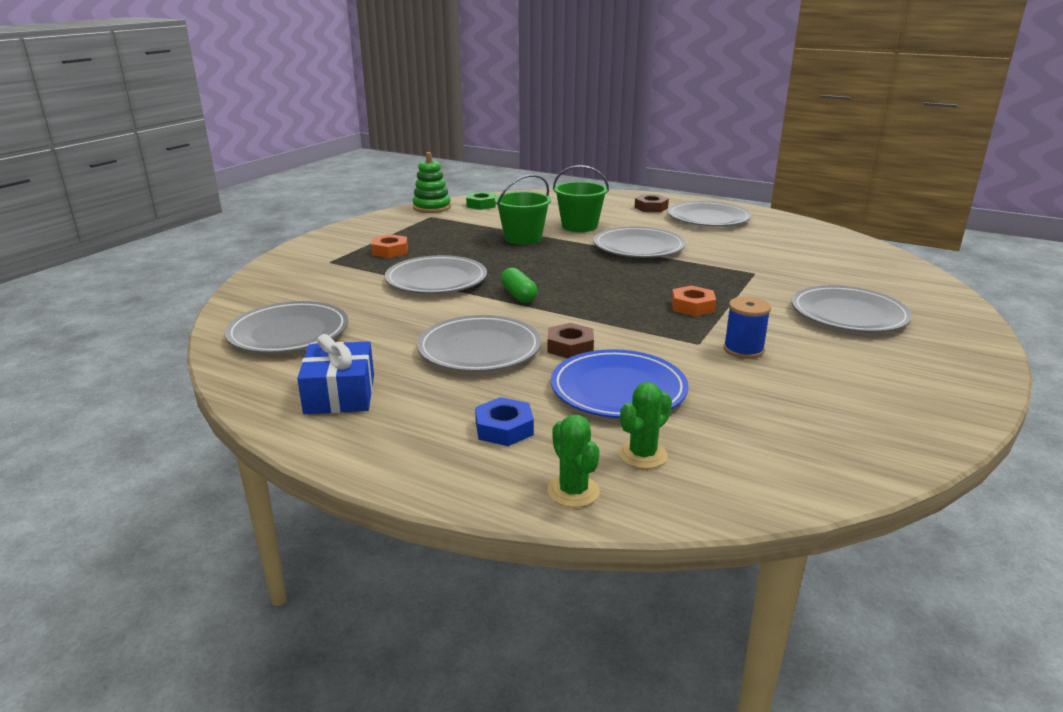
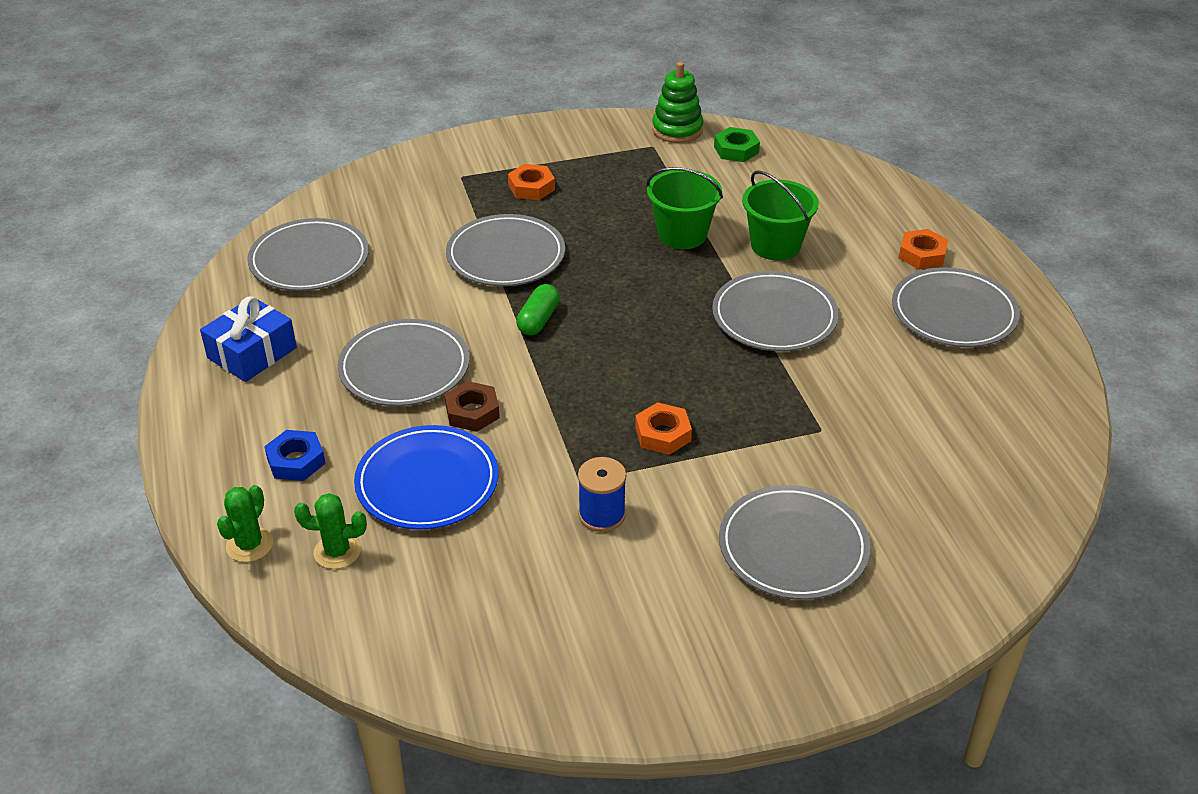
camera: 45 degrees right, 15 degrees up
(651, 207) = (922, 255): brown nut -> orange nut

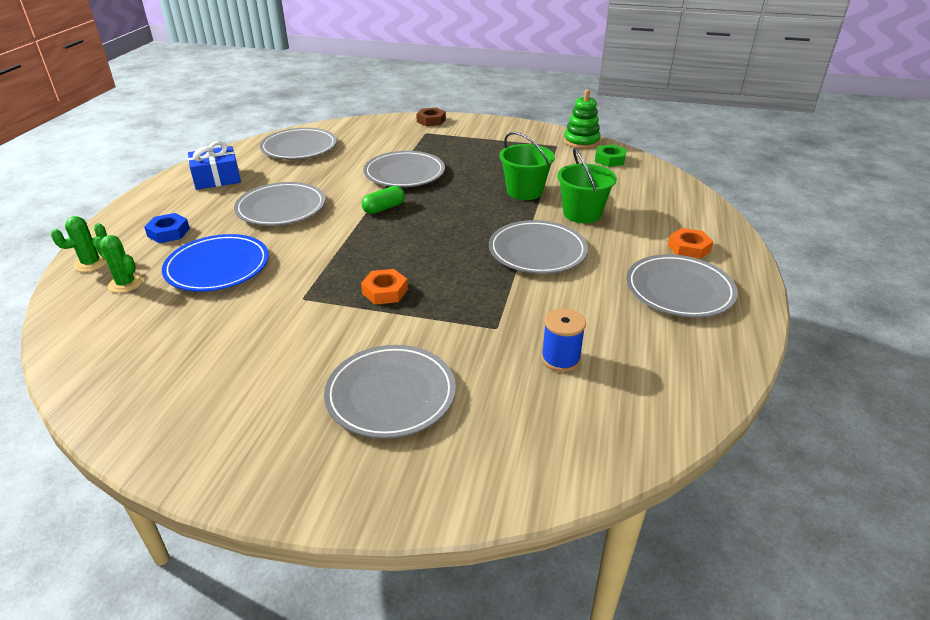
camera: 30 degrees right, 5 degrees down
(472, 412) = (288, 241): brown nut -> brown nut (431, 120)
(531, 187) = (459, 147): orange nut -> none
(602, 515) = (291, 322): blue spool -> blue spool (560, 359)

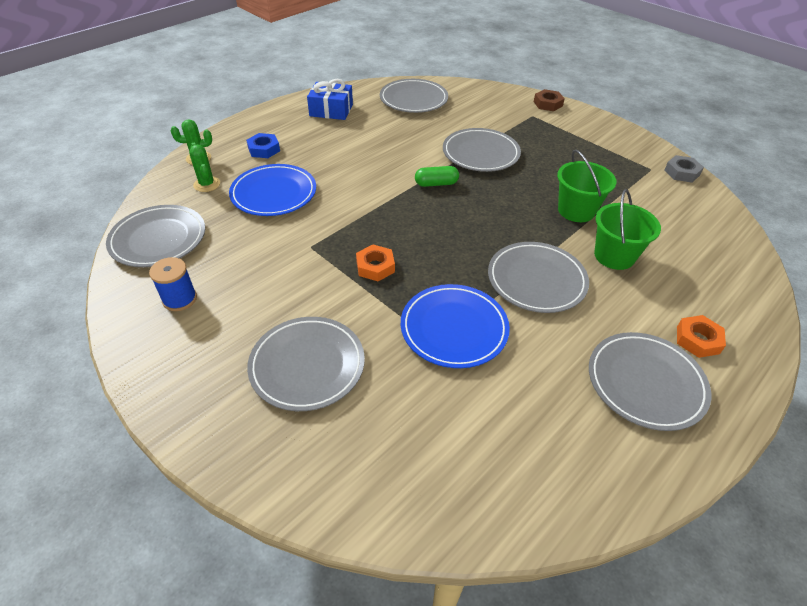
camera: 30 degrees right, 10 degrees up
(281, 208) = (357, 155): grey plate -> grey plate (158, 239)
(501, 311) = (454, 328): none -> blue plate
(560, 359) = (468, 401): blue spool -> blue spool (179, 299)
(581, 141) = (682, 172): green stacking toy -> grey nut
(610, 159) = (696, 204): green nut -> none

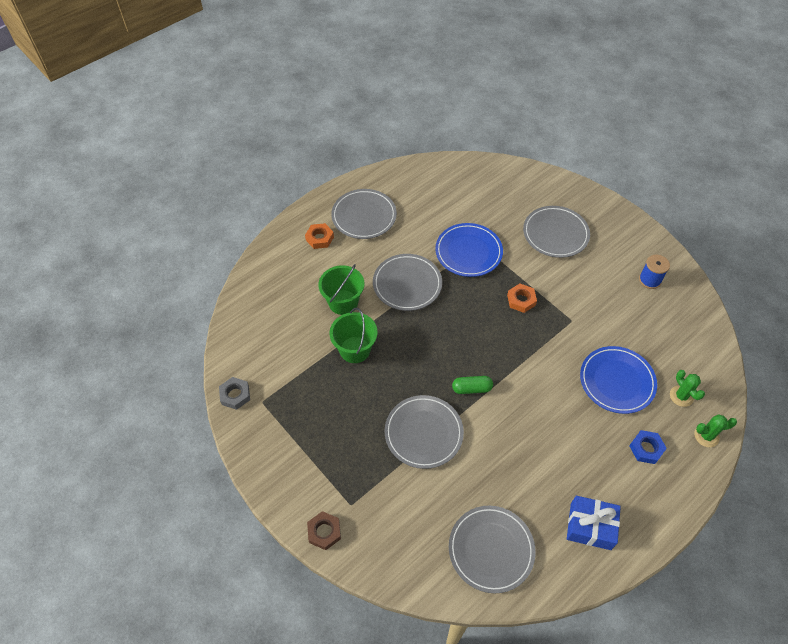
camera: 175 degrees left, 10 degrees up
(158, 239) = (691, 332): grey plate -> none

